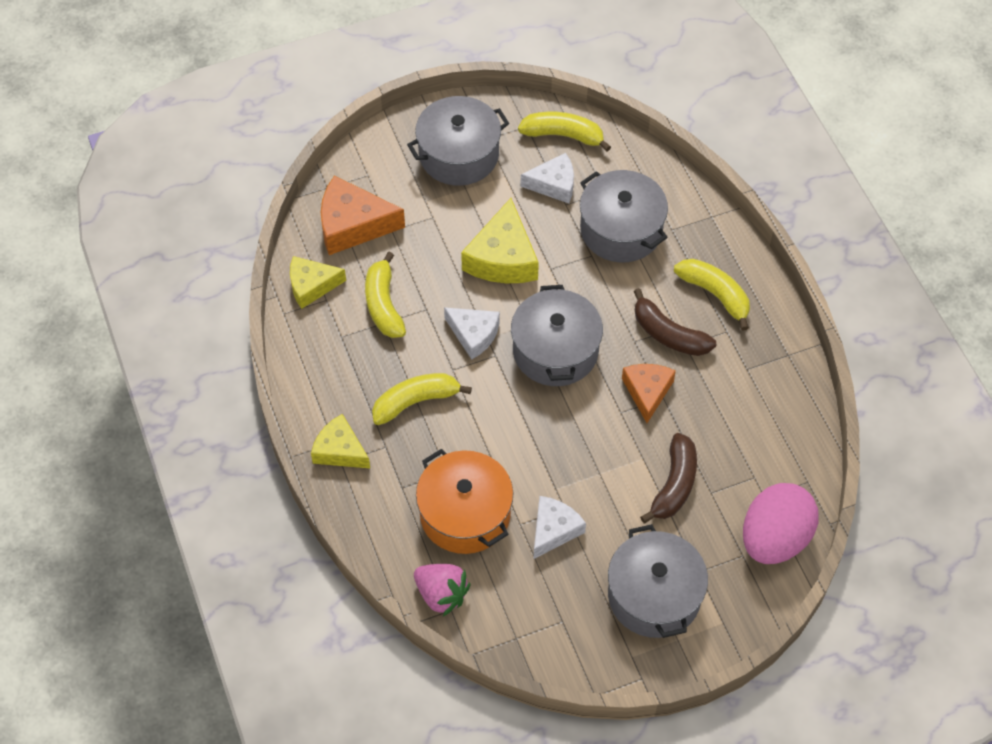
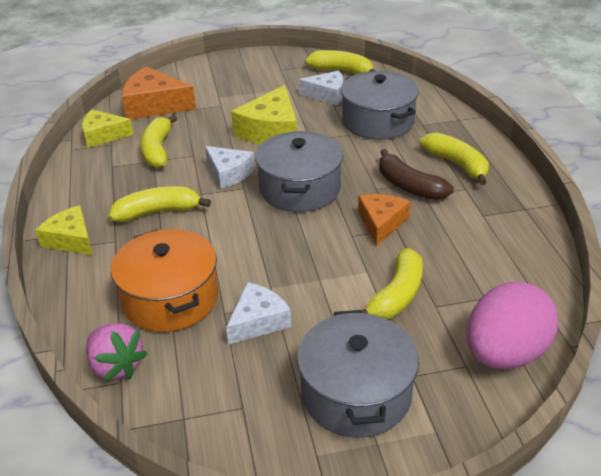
camera: 10 degrees right, 20 degrees down
(459, 155) = (255, 76): grey pot -> none
(674, 485) = (396, 296): brown banana -> yellow banana

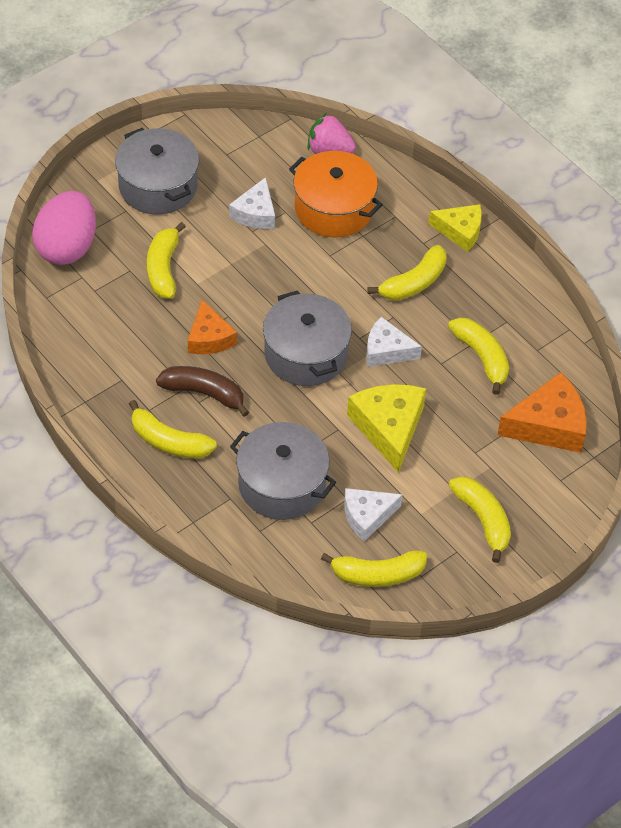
camera: 150 degrees right, 15 degrees up
(103, 135) = (557, 359): yellow cheese -> none
(250, 77) = (483, 520): none -> yellow banana

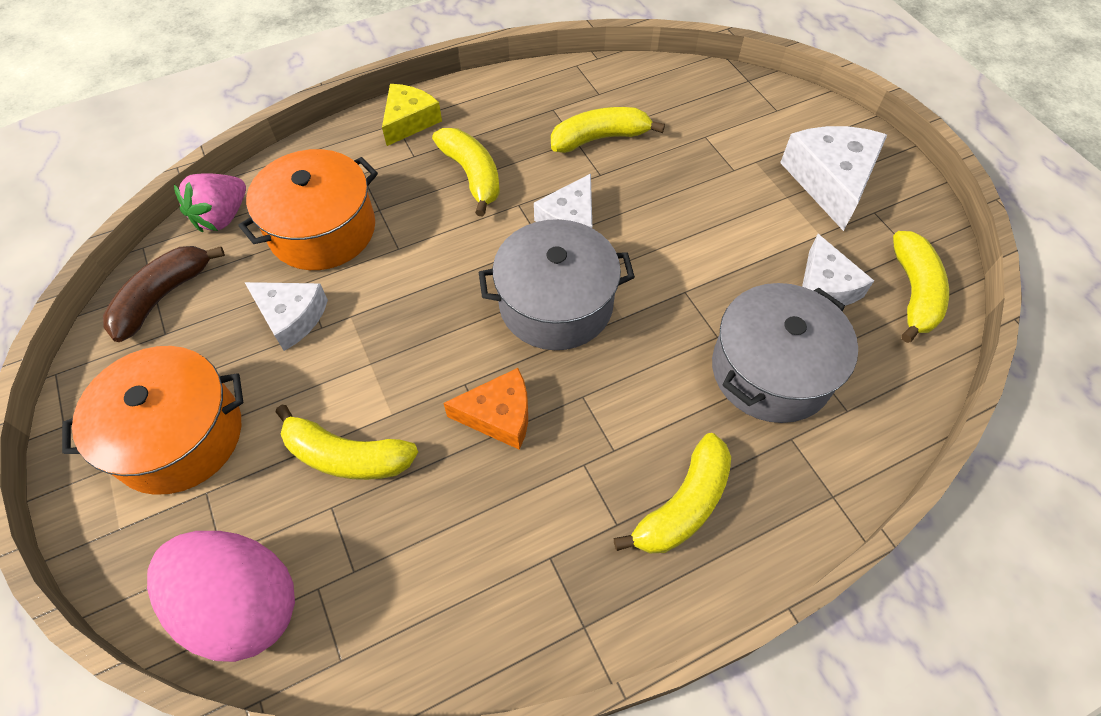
camera: 75 degrees left, 5 degrees up
(158, 186) = (179, 436): grey pot -> orange pot
(204, 393) = (600, 440): brown banana -> brown banana (163, 297)
(389, 428) = (690, 240): yellow cheese -> none
(483, 520) = (830, 181): yellow banana -> white cheese
(549, 425) = (703, 104): orange cheese -> none

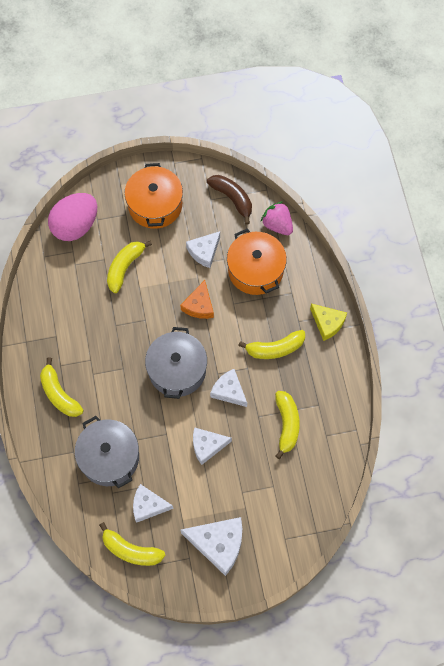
camera: 105 degrees right, 10 degrees up
(499, 415) = (124, 331): orange cheese -> orange cheese (199, 305)
(680, 228) = (207, 446): none -> white cheese

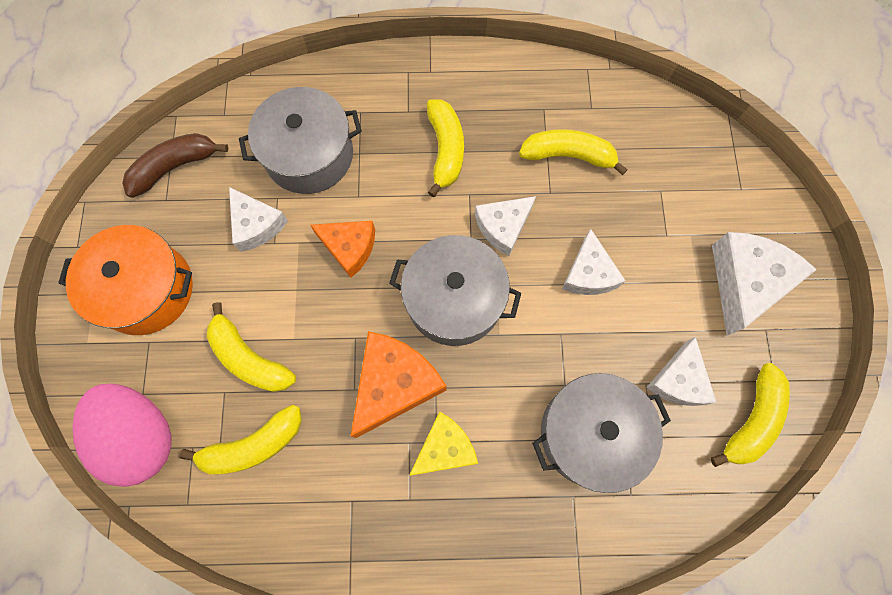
camera: 80 degrees left, 5 degrees up
(59, 394) = (463, 509): yellow banana -> yellow banana (253, 445)
(122, 346) = (395, 384): none -> orange cheese
(255, 270) = (309, 155): orange pot -> grey pot
(277, 225) = (241, 111): pink strawberry -> none
(327, 323) = (419, 74): yellow cheese -> yellow cheese (445, 448)

